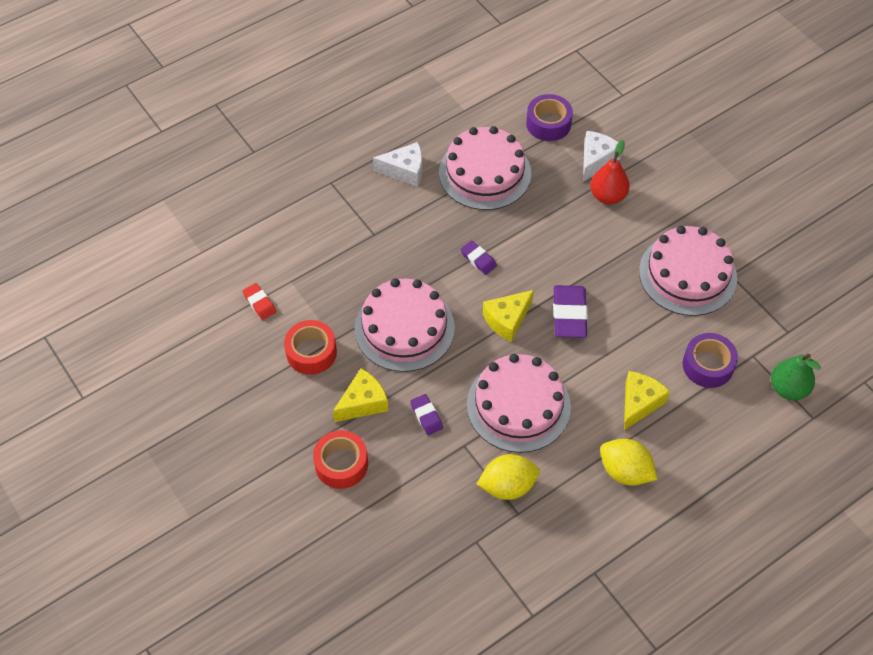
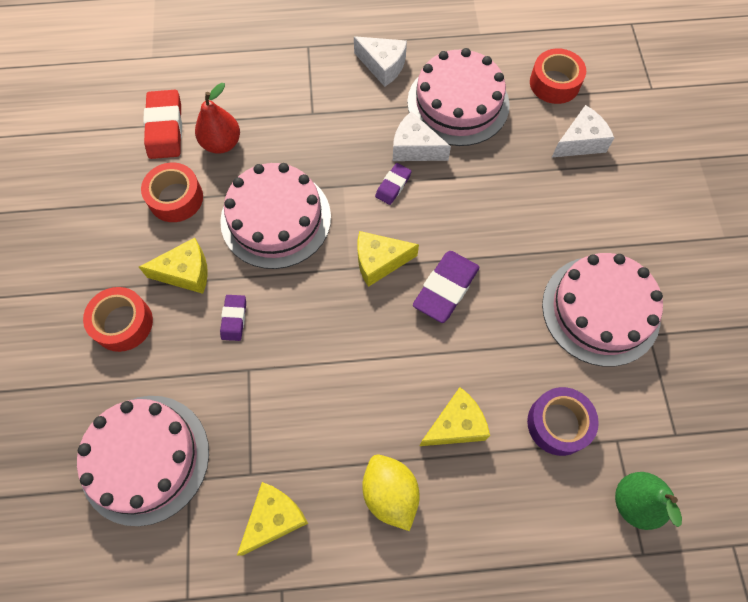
camera: 30 degrees right, 10 degrees up
(259, 303) = (165, 128): red eraser -> red eraser, size x1.78
(475, 223) = (415, 148): none -> white cheese
(478, 259) = (393, 186): purple eraser -> purple eraser turned 45 degrees clockwise
(507, 486) = (260, 438): yellow lemon -> none
(518, 405) = (329, 357): pink cake -> pink cake (145, 458)
(548, 123) = (554, 83): purple tape -> red tape
(556, 531) = (274, 518): none -> yellow cheese
(607, 196) = (567, 184): red pear -> red pear (221, 143)

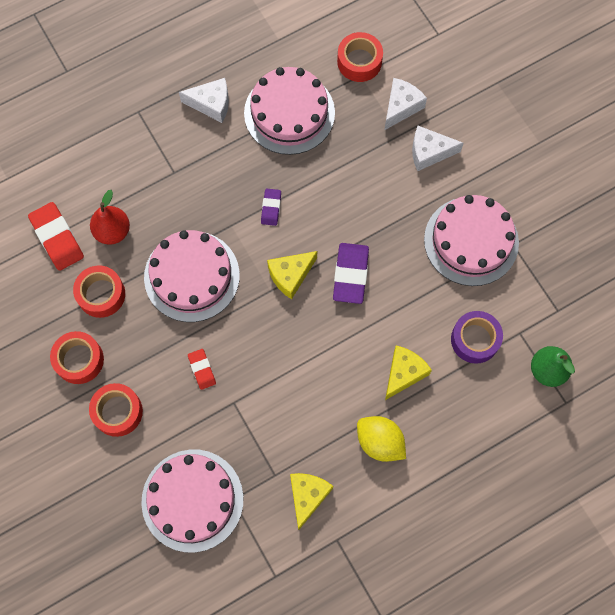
camera: 25 degrees left, 5 degrees up
(116, 253) = (79, 360): none -> red tape
(186, 273) = (144, 351): yellow cheese -> none
(234, 319) = (202, 370): purple eraser -> red eraser
(415, 148) = (273, 168): white cheese -> white cheese (429, 152)

